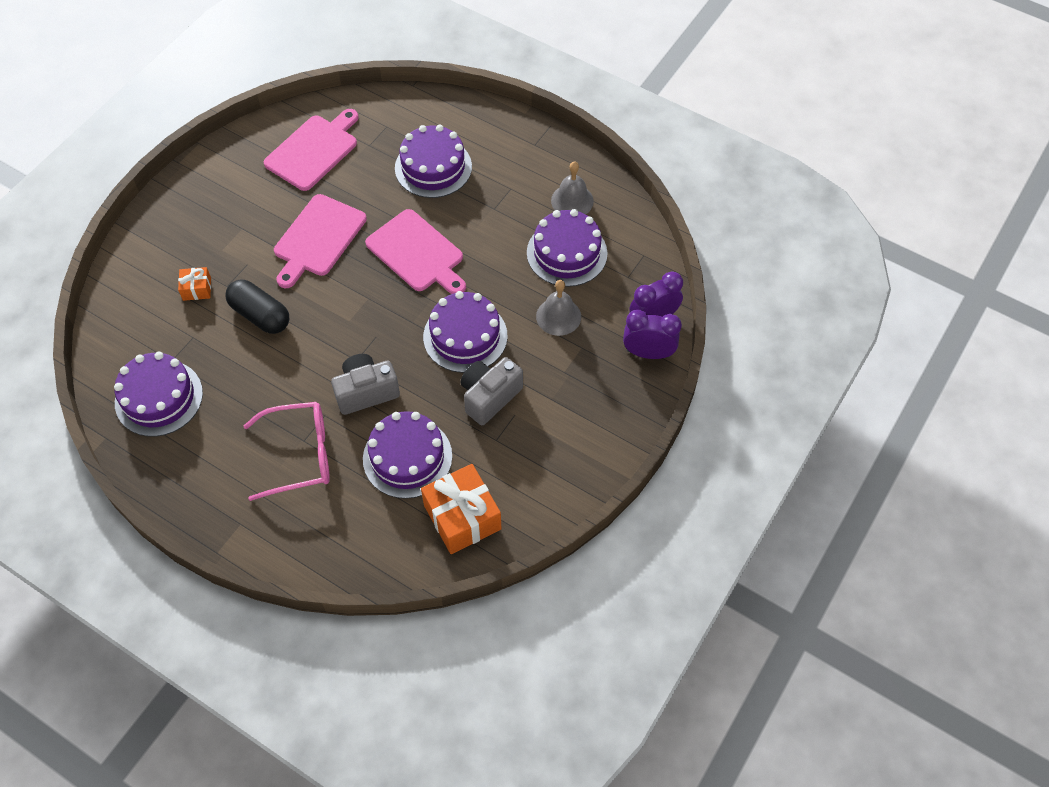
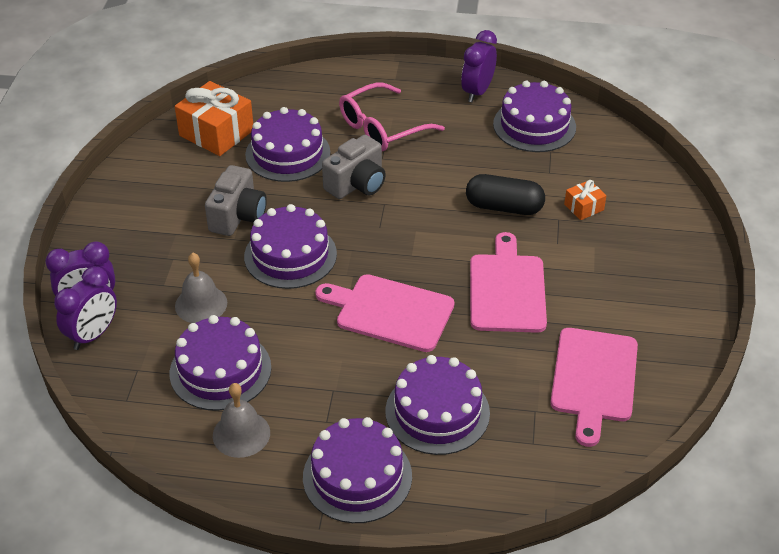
camera: 155 degrees right, 15 degrees down
(174, 467) = (477, 92): none -> purple clock
(510, 146) = (357, 476): none -> purple cake

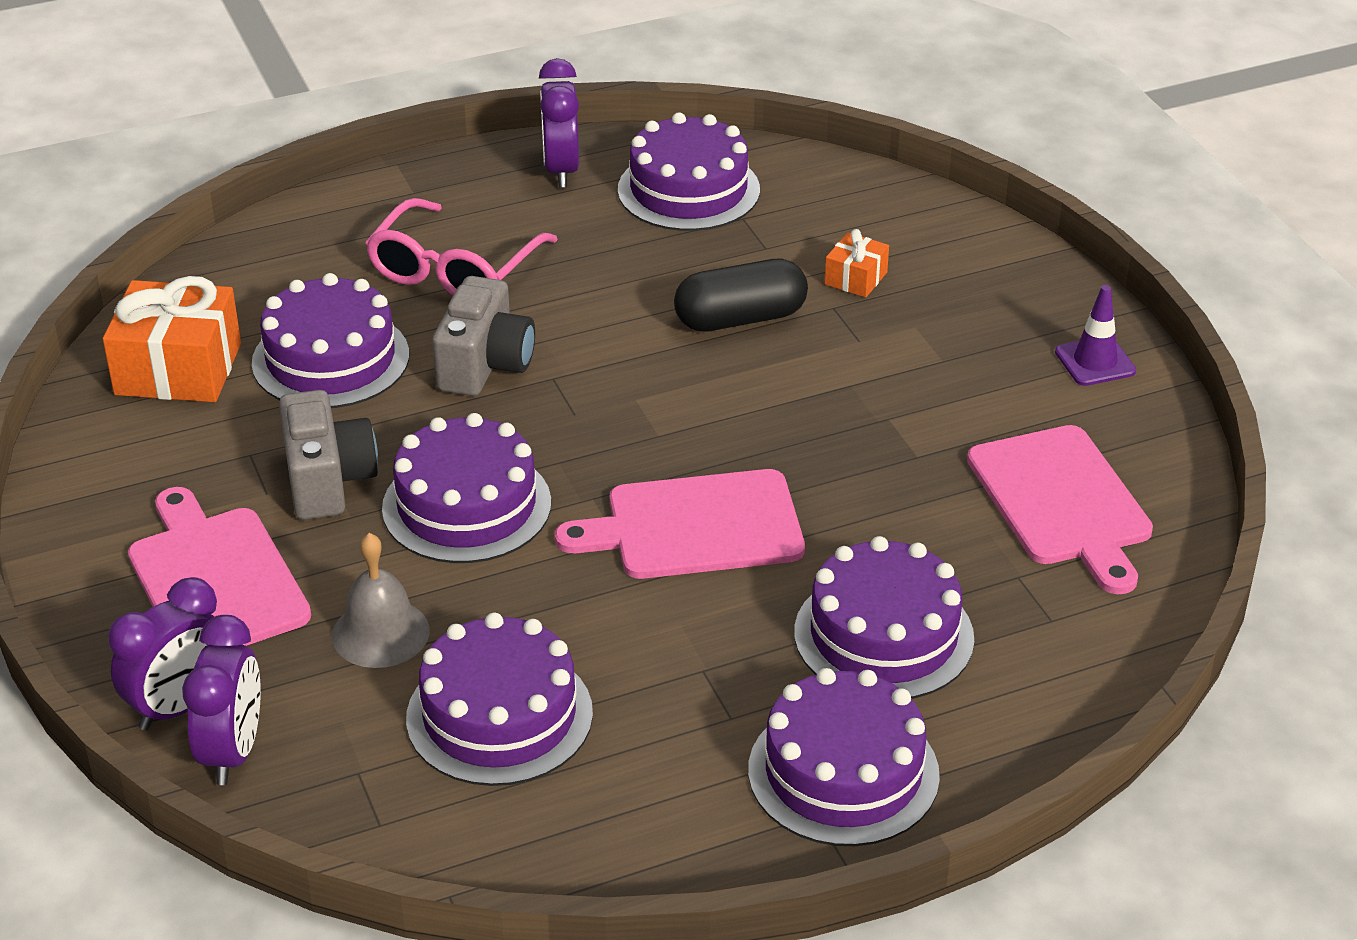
camera: 30 degrees left, 5 degrees down
(241, 434) = (614, 791): grey bell -> none
(507, 289) = (841, 429): pink cutting board -> pink cutting board (215, 579)
(679, 306) = (1095, 362): none -> purple traffic cone

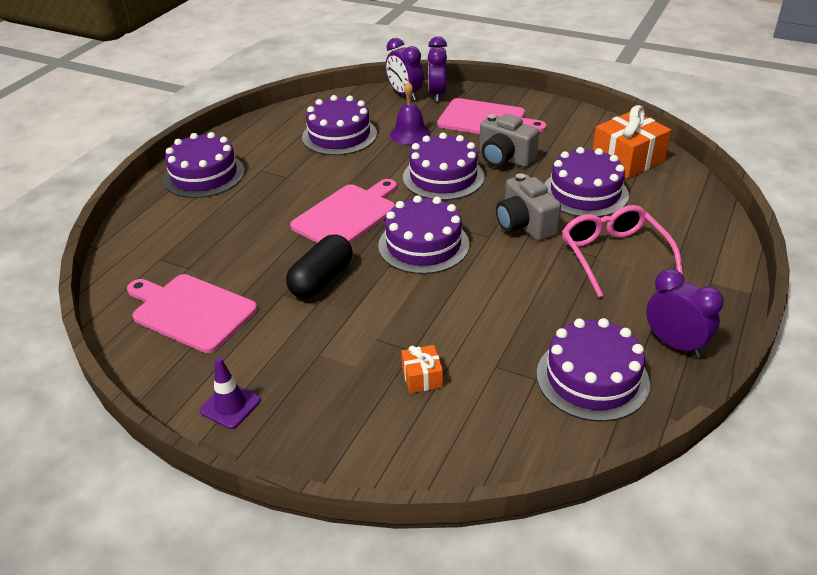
camera: 140 degrees right, 0 degrees up
(380, 633) = (410, 134): grey bell -> purple bell
(740, 318) = (450, 313): black capsule -> black capsule (321, 280)
(883, 635) = (228, 218): purple cake -> purple cake (423, 245)

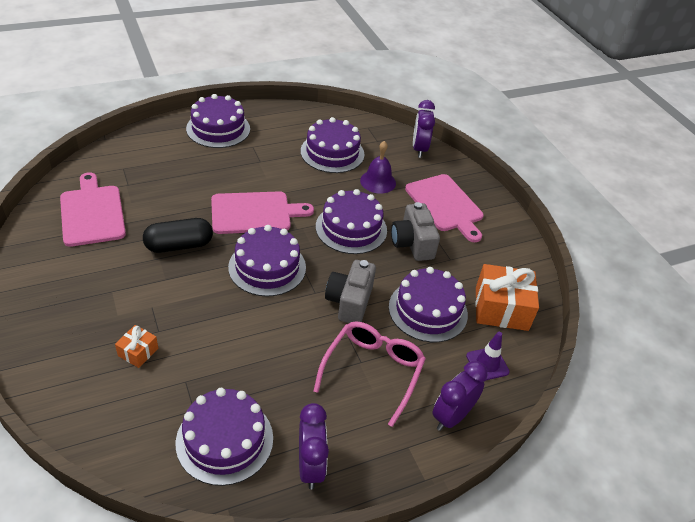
camera: 35 degrees right, 5 degrees up
(230, 406) = (31, 285): purple traffic cone -> purple traffic cone (487, 364)
(437, 94) = (441, 163): purple clock -> purple clock (451, 416)

